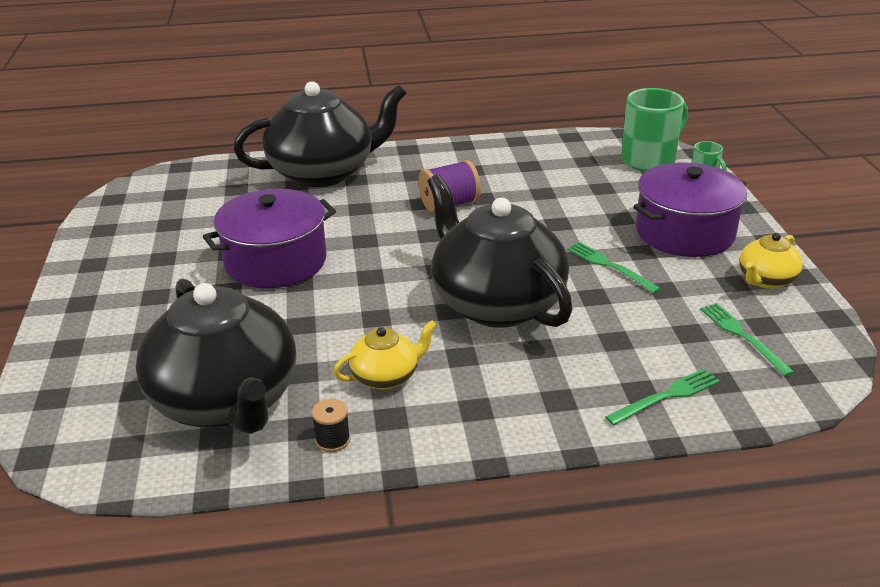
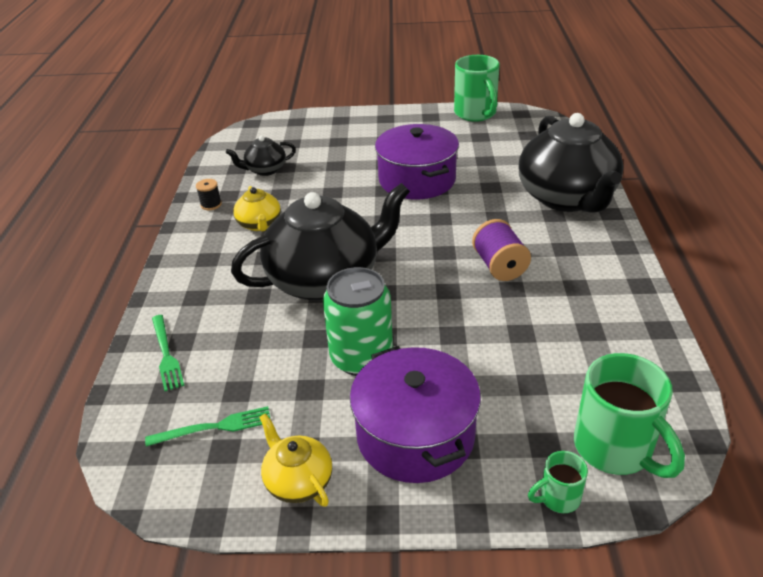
camera: 100 degrees right, 5 degrees up
(101, 229) = (476, 114): none -> green mug
(227, 401) = (265, 170): black teapot -> black teapot, size x0.46
(610, 266) = (361, 358): green fork -> green can

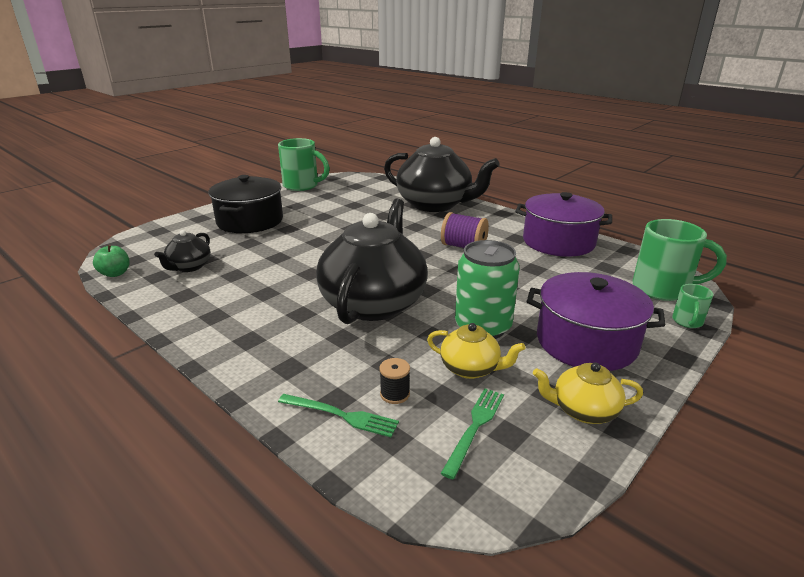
camera: 50 degrees left, 10 degrees down
(211, 204) = (178, 307): black spool -> black spool (395, 394)
(219, 153) = (115, 273): none -> green apple
(259, 224) = (253, 298): yellow teapot -> yellow teapot (470, 368)
(370, 140) = (250, 221): none -> black pot
(417, 180) = (329, 228): purple pot -> purple pot (558, 242)

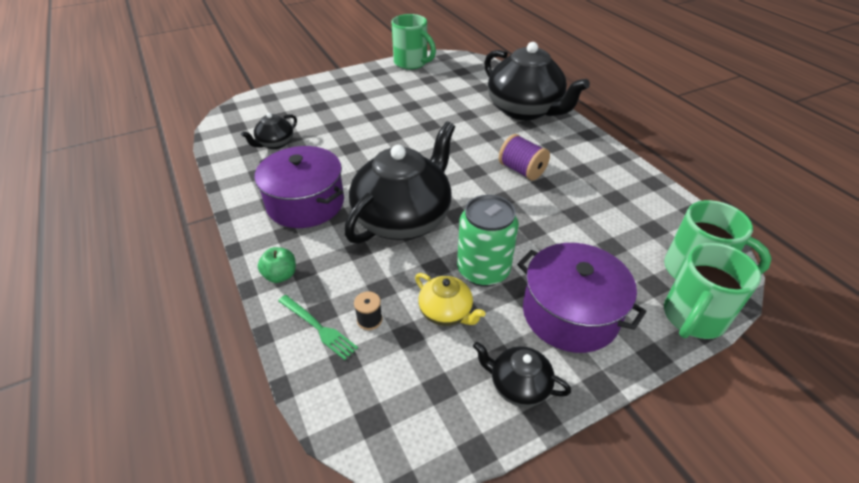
camera: 20 degrees right, 15 degrees up
(115, 273) = (219, 139): green apple -> green apple (280, 275)
(250, 221) = (346, 100): black pot -> none
(475, 427) = (415, 372): green fork -> none
(558, 242) = (623, 184): purple pot -> purple pot (305, 203)
(583, 410) = (518, 385): yellow teapot -> black teapot
(687, 322) = (692, 318): green mug -> green mug, size x2.03

